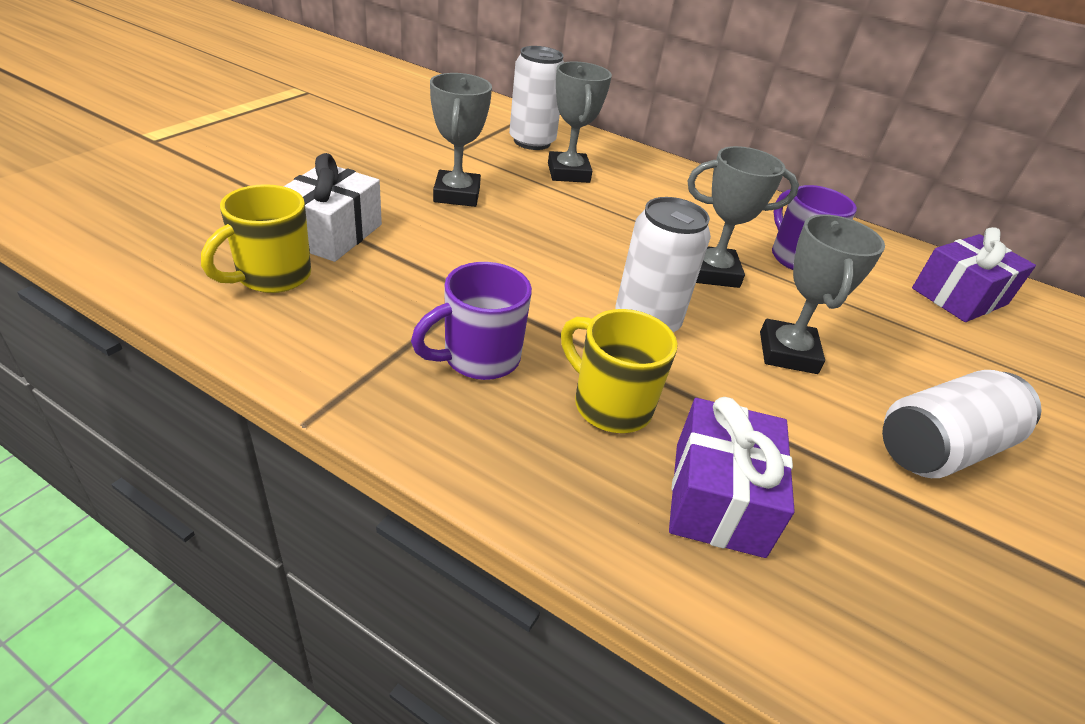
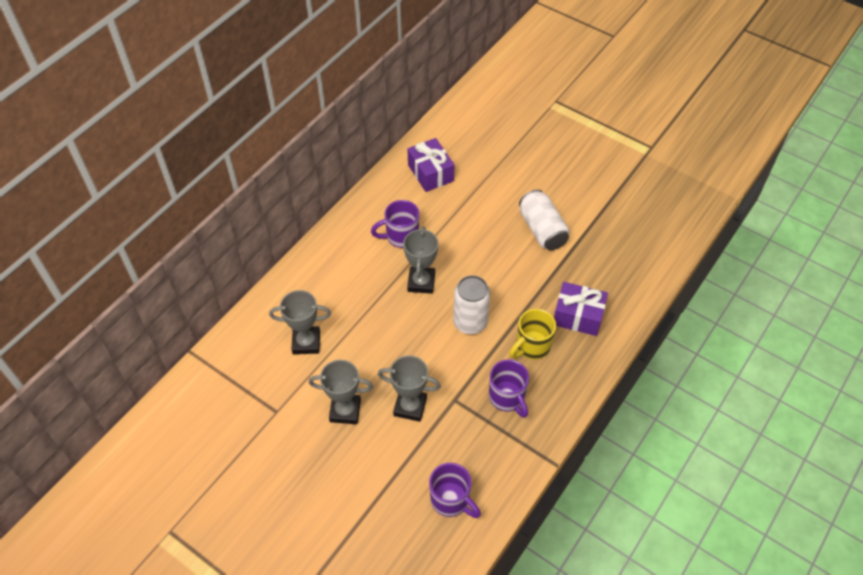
camera: 80 degrees left, 15 degrees up
(271, 277) = (451, 500): yellow mug -> purple mug
(331, 233) = (402, 478): white gift -> none
(532, 142) = (256, 362): white can -> none
(788, 352) = (487, 266): grey trophy -> grey trophy (410, 406)

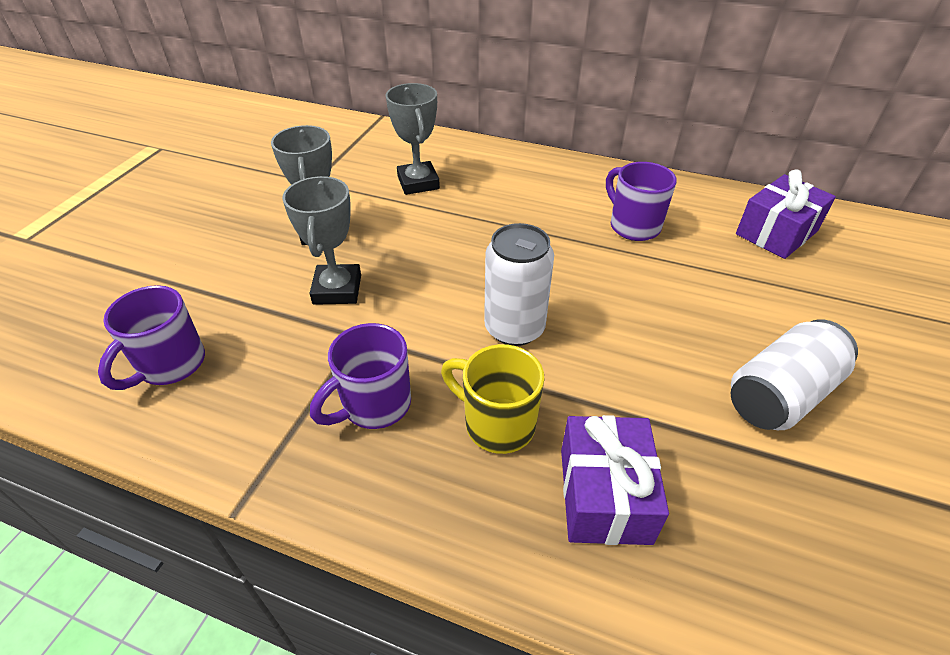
camera: 75 degrees right, 10 degrees down
(421, 282) = (563, 260): grey trophy -> none

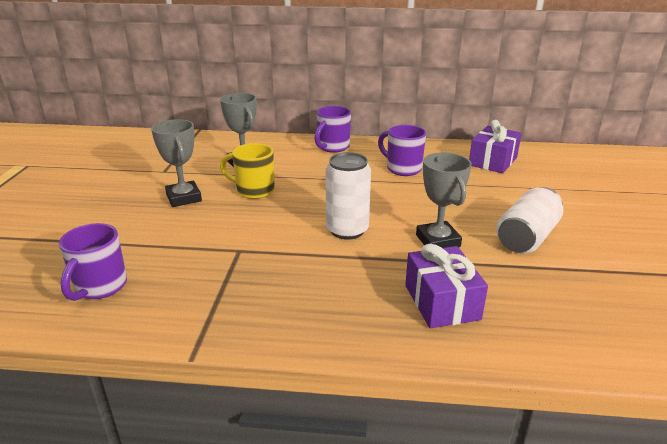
camera: 15 degrees left, 15 degrees down
(337, 289) = (211, 227): grey trophy -> grey trophy (437, 241)
(374, 405) = (268, 284): purple mug -> purple mug (332, 147)
(497, 424) = (357, 280): yellow mug -> yellow mug (253, 191)

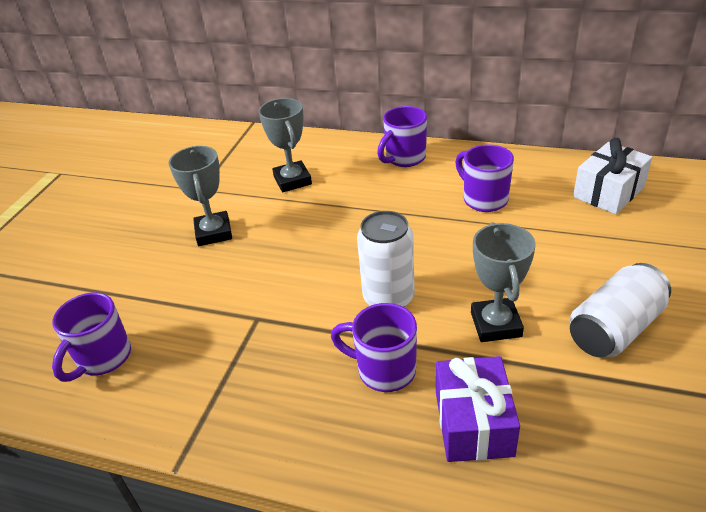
camera: 15 degrees right, 10 degrees up
(253, 191) = (294, 226): yellow mug -> none
(358, 275) = (384, 370): none -> purple mug
(493, 161) = (608, 192): purple gift -> white gift

